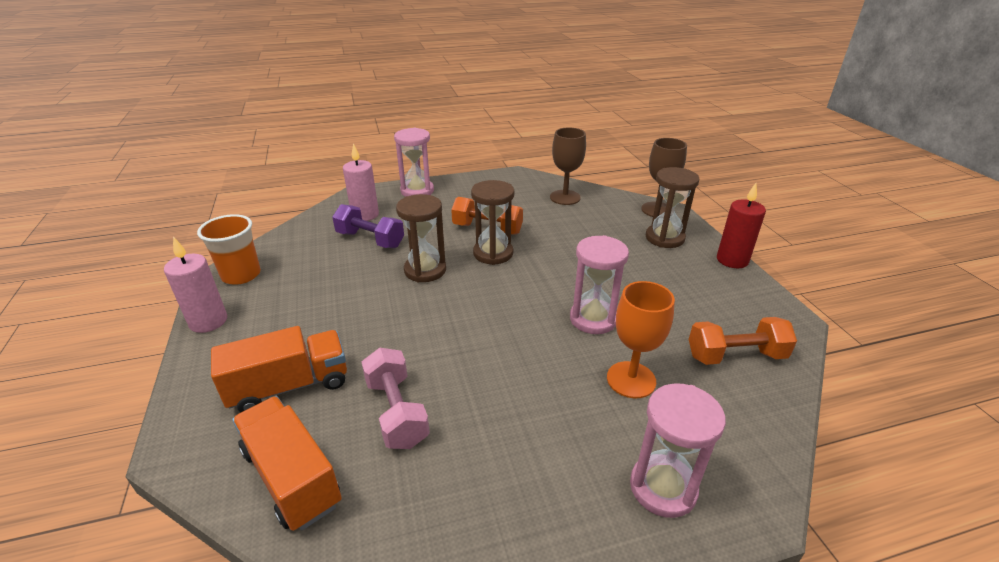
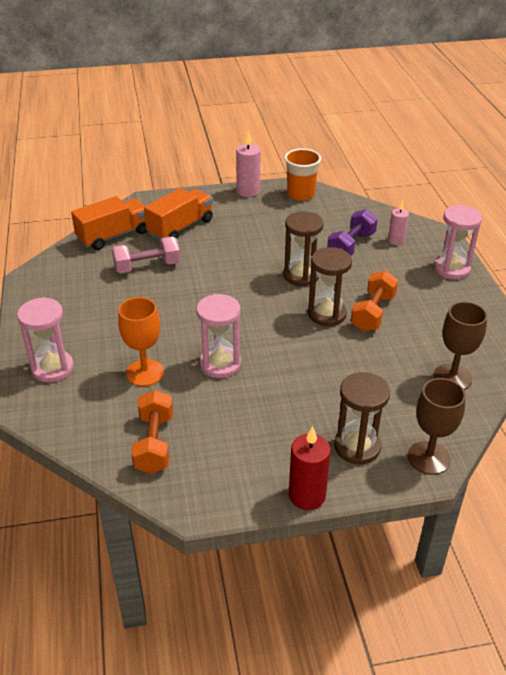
camera: 95 degrees right, 5 degrees up
(289, 386) = (180, 227): orange truck -> orange truck turned 120 degrees counterclockwise
(365, 215) = (396, 240): pink candle -> pink candle, size x0.65

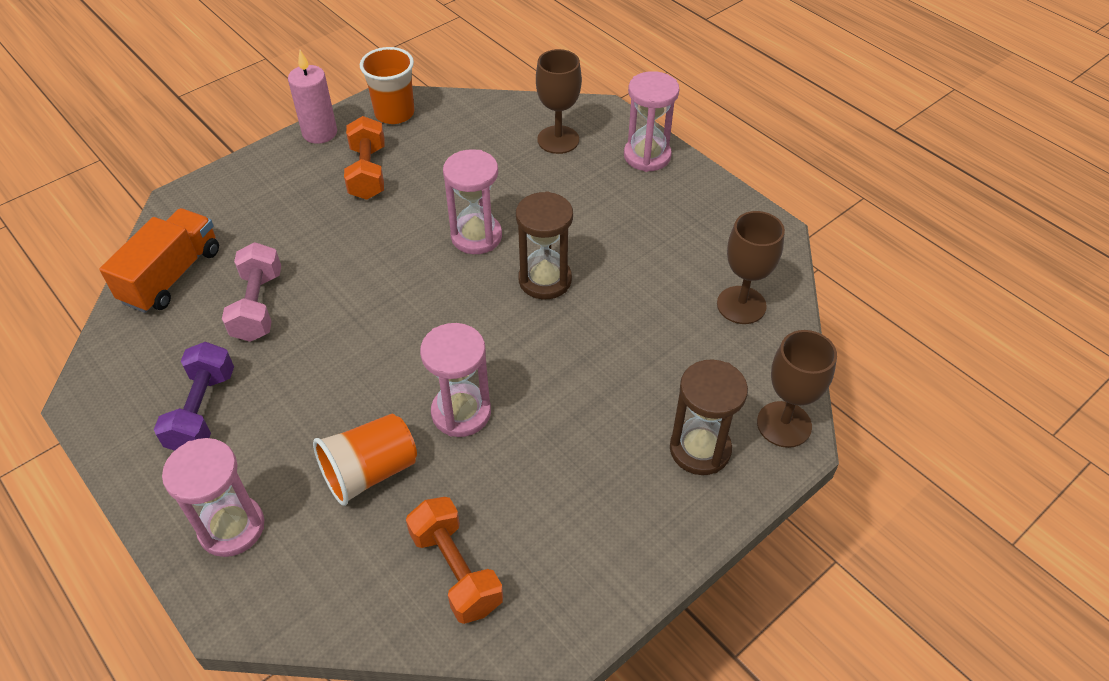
camera: 30 degrees left, 10 degrees up
(145, 373) = (370, 472): orange goblet -> orange cup
(147, 267) = (258, 306): pink dumbbell -> pink dumbbell turned 45 degrees counterclockwise
(180, 227) = (263, 225): orange truck -> none
(301, 275) = (476, 236): brown hourglass -> pink hourglass
(307, 495) = (688, 545): red candle -> none
(351, 246) = (509, 168): purple dumbbell -> purple dumbbell (202, 411)
(373, 313) = (598, 255): orange dumbbell -> orange dumbbell (368, 173)
(396, 240) = (558, 140): pink candle -> brown goblet

